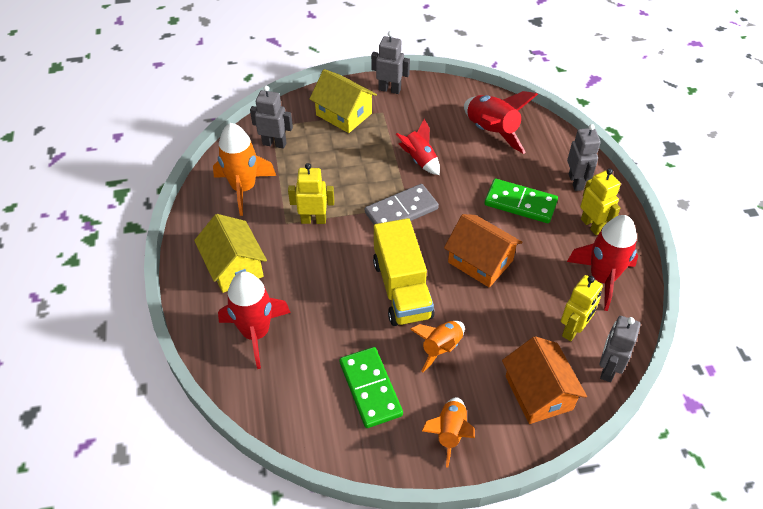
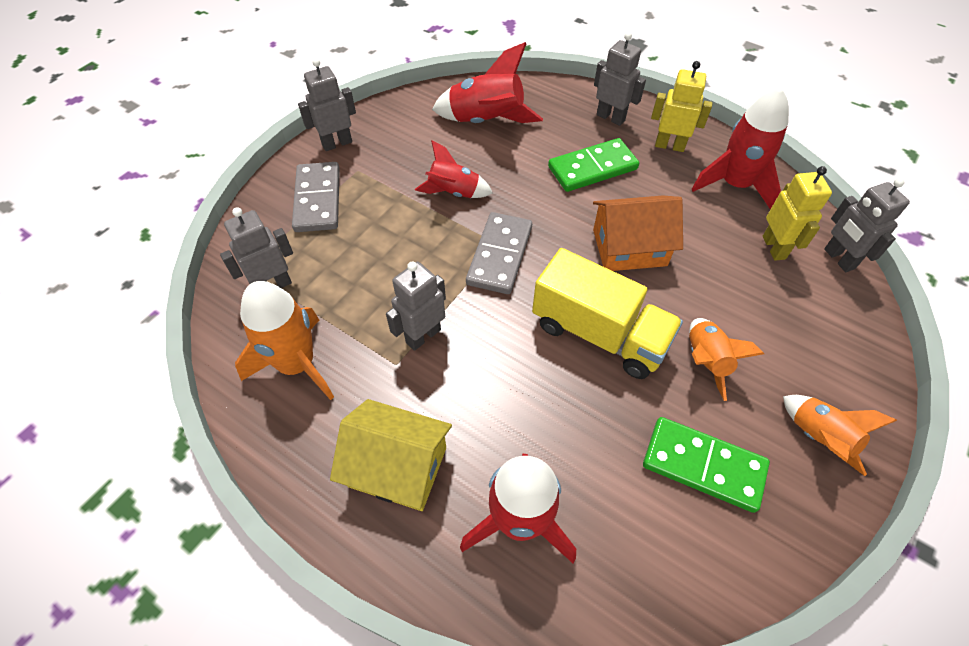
camera: 45 degrees left, 5 degrees up
(313, 220) = (423, 336): yellow robot -> grey robot
(344, 114) = (317, 200): yellow house -> grey domino
(538, 392) = (825, 328): orange house -> none

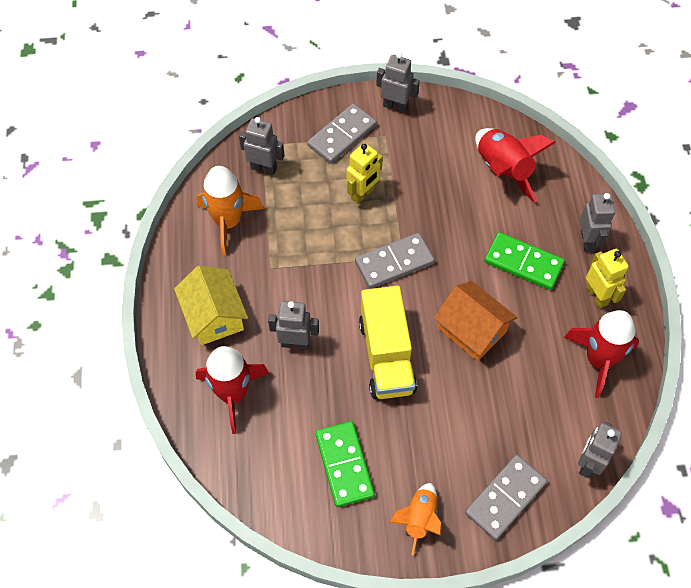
camera: 50 degrees right, 5 degrees up
(423, 336) = (300, 266): grey robot -> grey robot (295, 343)
(454, 192) = (420, 200): red rocket -> none
(705, 361) = (420, 426): orange rocket -> none
(774, 247) = (559, 417): yellow robot -> yellow robot (363, 194)
(838, 345) = (505, 498): none -> grey domino

